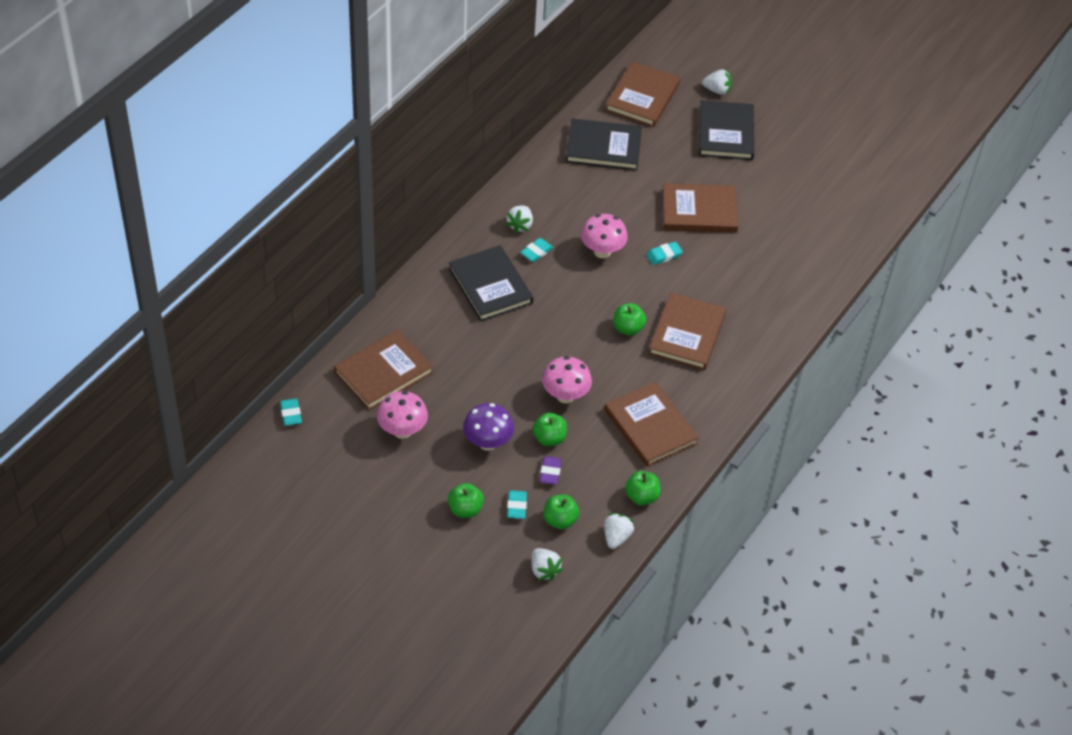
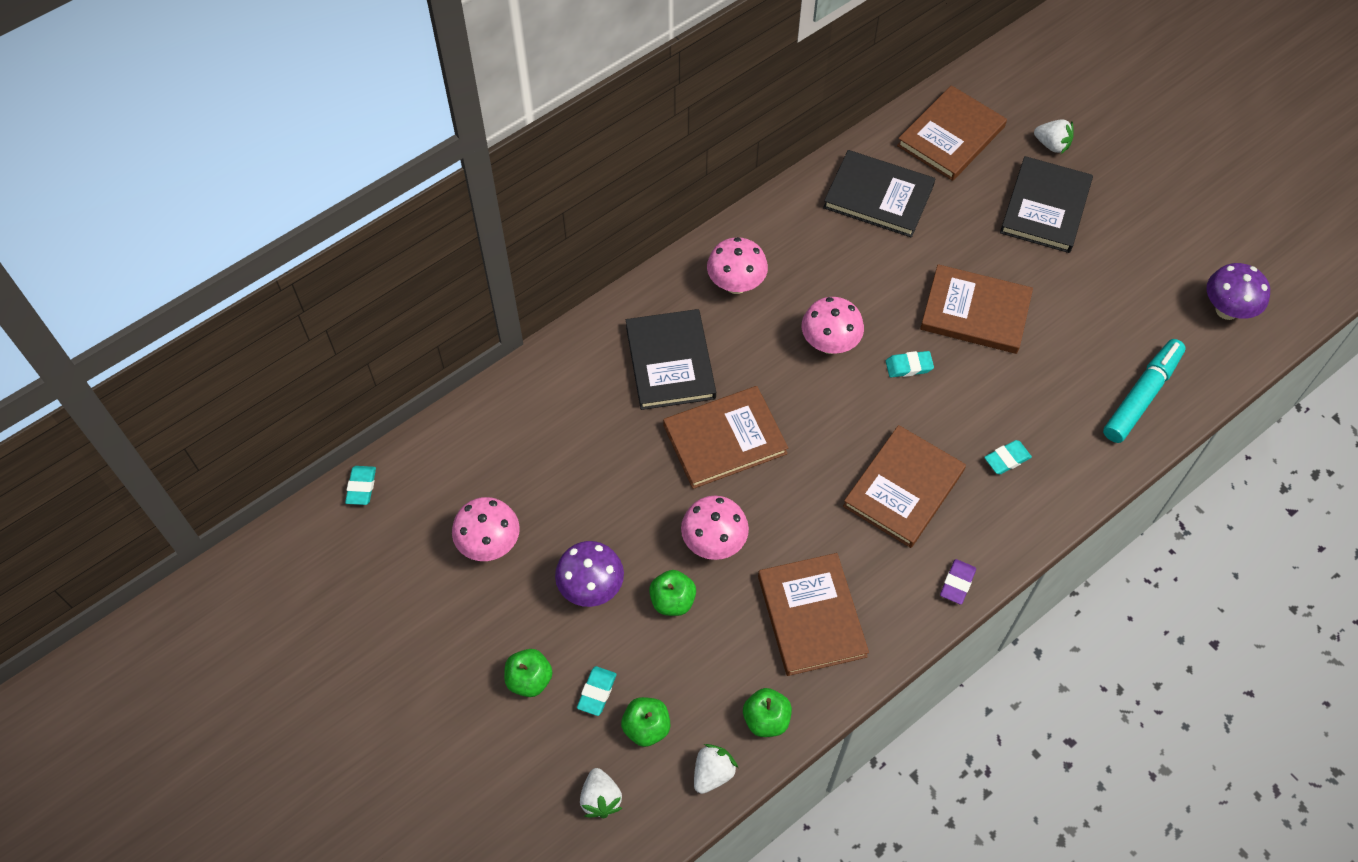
camera: 20 degrees right, 10 degrees up
(383, 372) = (495, 454): brown book -> brown book (724, 439)
(520, 225) = (736, 284): white strawberry -> pink mushroom
(536, 252) = (744, 326): turquoise eraser -> turquoise eraser (1007, 459)
(550, 472) = (657, 652): purple eraser -> purple eraser (957, 583)
(628, 328) = (828, 462): green apple -> none
(831, 243) = (1141, 396): none -> turquoise marker
(872, 177) = (1227, 310): none -> purple mushroom

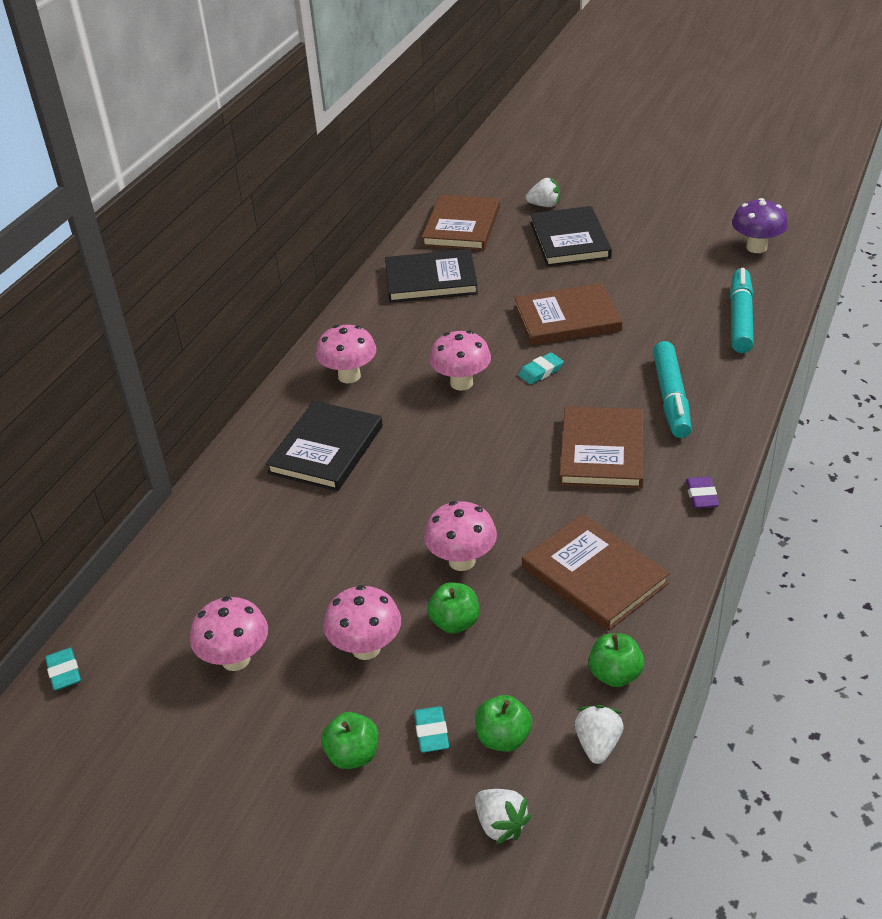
camera: 25 degrees left, 20 degrees down
(591, 588) = (366, 648): purple mushroom -> pink mushroom
(670, 362) = (326, 449): black book -> black book turned 60 degrees clockwise
(724, 439) = (416, 483): brown book -> none
(1007, 459) = (671, 398): turquoise eraser -> turquoise marker

